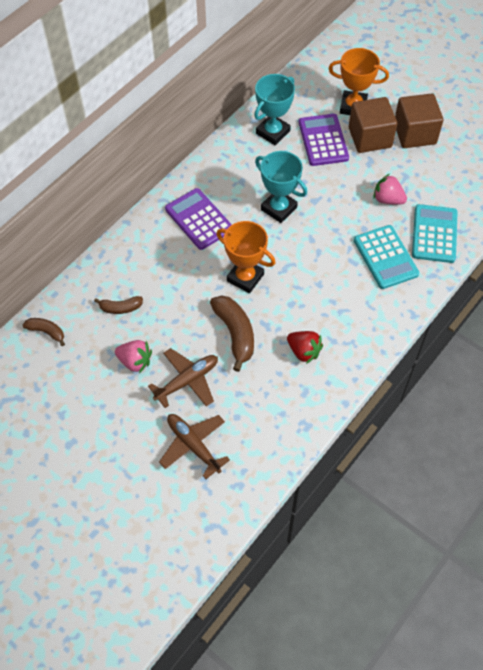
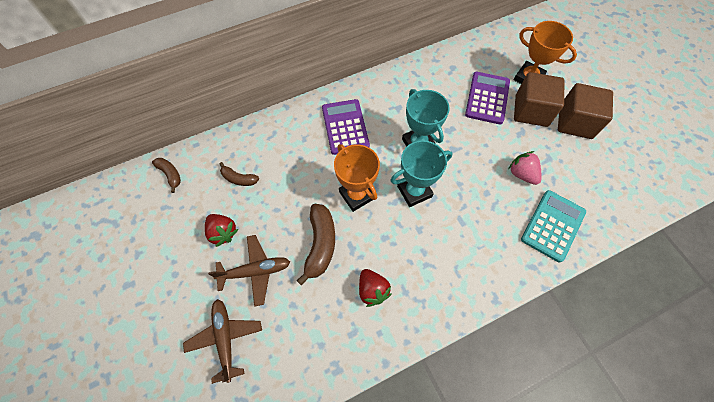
camera: 25 degrees right, 5 degrees up
(135, 361) = (223, 232): pink strawberry -> red strawberry
(273, 132) = (446, 75): turquoise trophy -> turquoise trophy (414, 191)
(385, 257) = (494, 229): turquoise calculator -> none

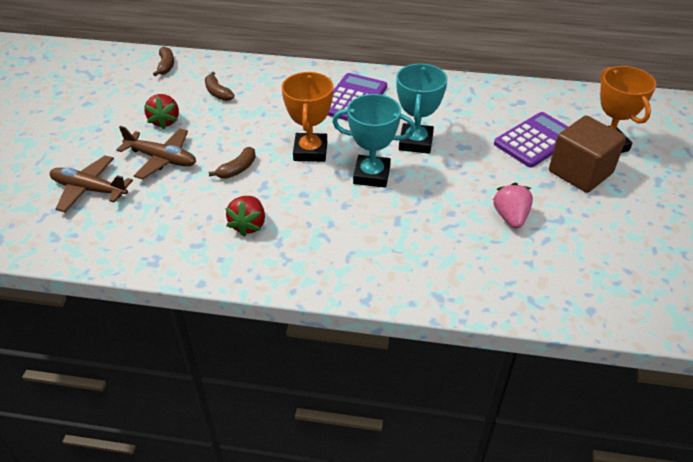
camera: 35 degrees right, 20 degrees down
(225, 338) = (89, 189): brown plane -> brown plane turned 90 degrees counterclockwise
(320, 244) = (237, 169): brown banana -> brown banana, size x0.57
(552, 225) = (501, 276): turquoise calculator -> none
(575, 122) = (630, 205): brown cube -> none

